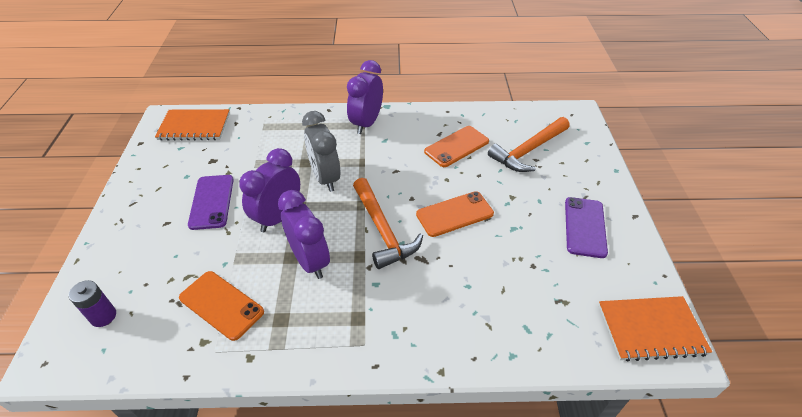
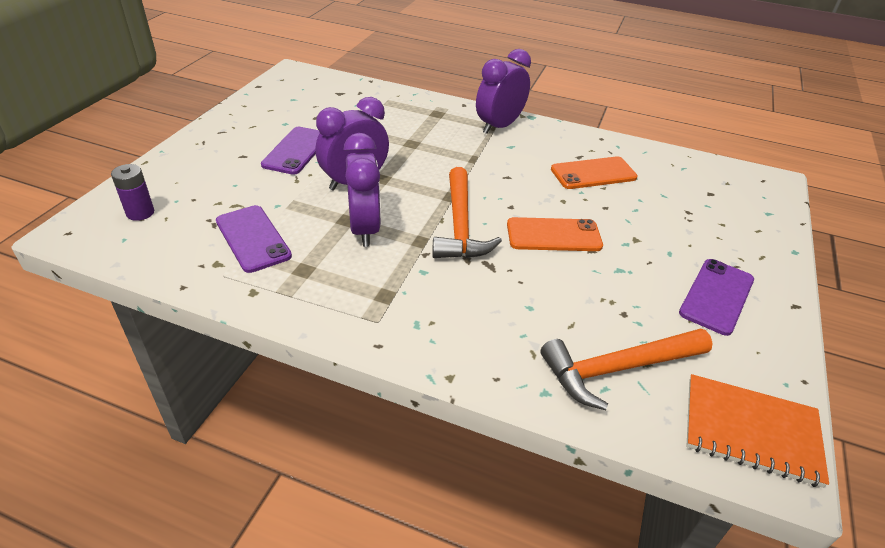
camera: 20 degrees right, 5 degrees down
(194, 126) = (317, 85): orange notebook -> none
(221, 305) = (253, 238): orange phone -> purple phone
(325, 178) = (424, 162): grey clock -> none
(528, 150) = (684, 201): orange hammer -> orange hammer (618, 369)

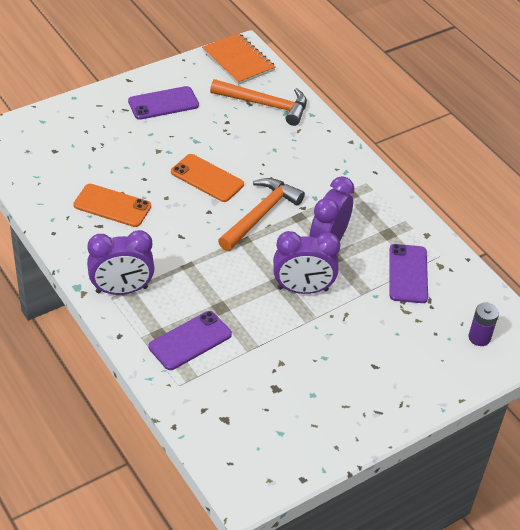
camera: 145 degrees left, 5 degrees up
(296, 151) = (325, 349): purple phone -> purple phone (190, 341)

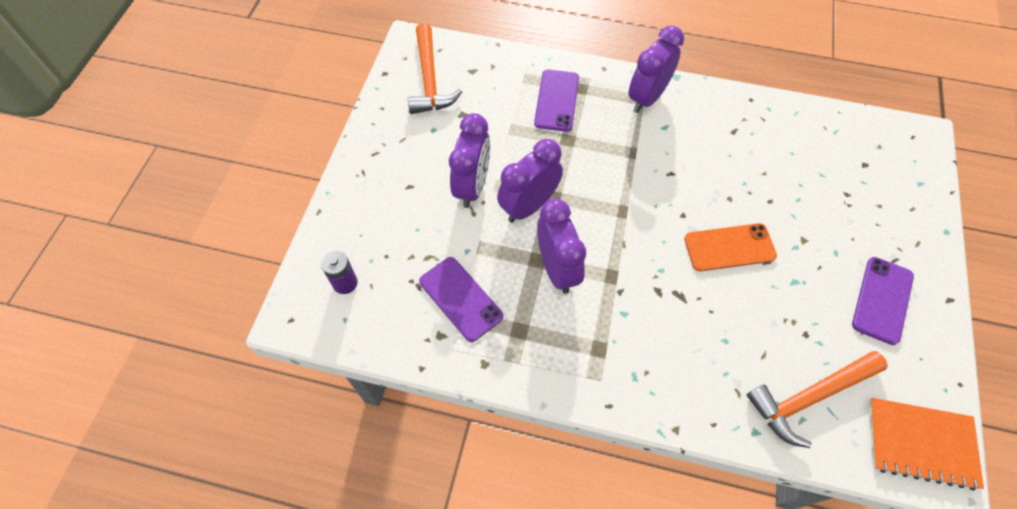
camera: 140 degrees right, 15 degrees up
(112, 206) = (751, 154): orange phone -> none
(260, 215) = (642, 249): orange hammer -> orange hammer (430, 79)
(328, 330) = (472, 186): none -> purple clock

